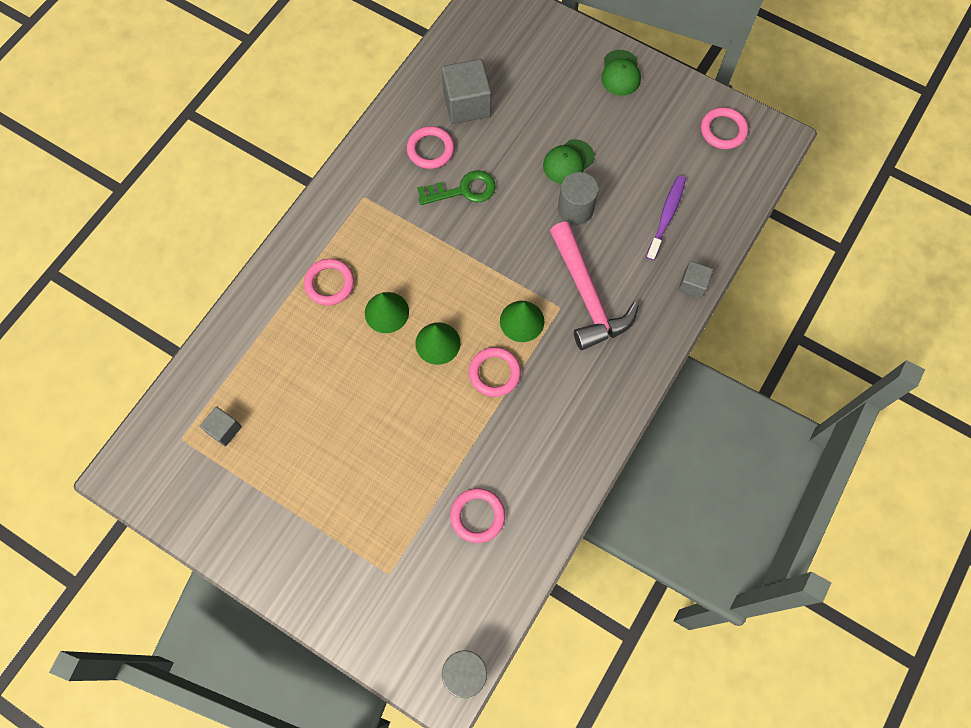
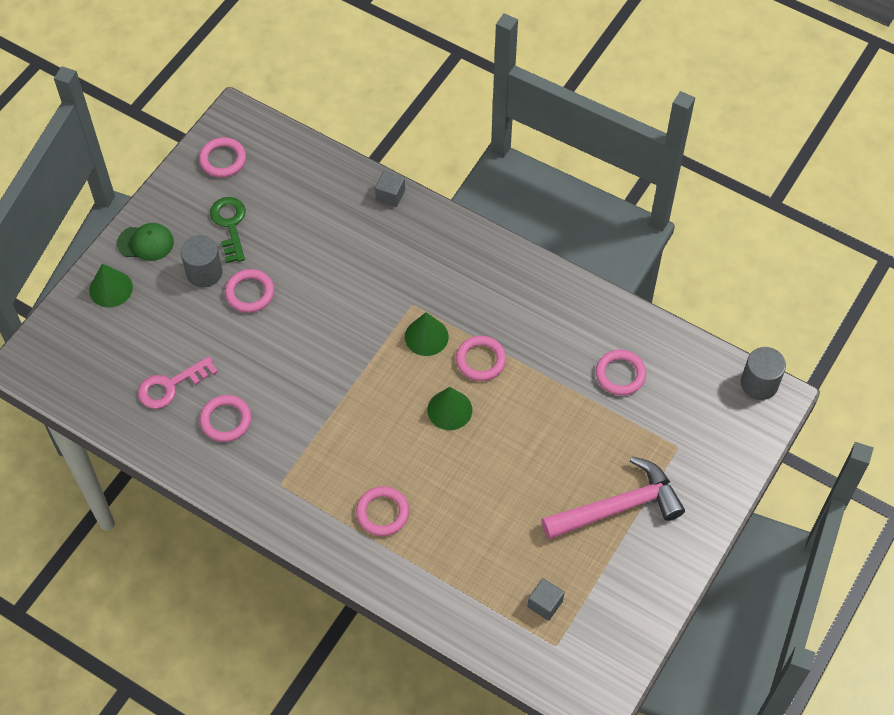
camera: 90 degrees left, 10 degrees down
(386, 312) = (416, 457): green cone -> green cone (111, 288)
(463, 190) = (277, 388): green key -> green key (230, 225)
(467, 104) = (171, 386): grey cube -> pink key
(568, 162) = (249, 293): green cap -> pink ring
(575, 209) = (304, 288): grey cylinder -> grey cylinder (204, 272)
(587, 296) = (400, 281): pink hammer -> pink hammer (619, 507)
(666, 216) = (316, 212): purple toothbrush -> none

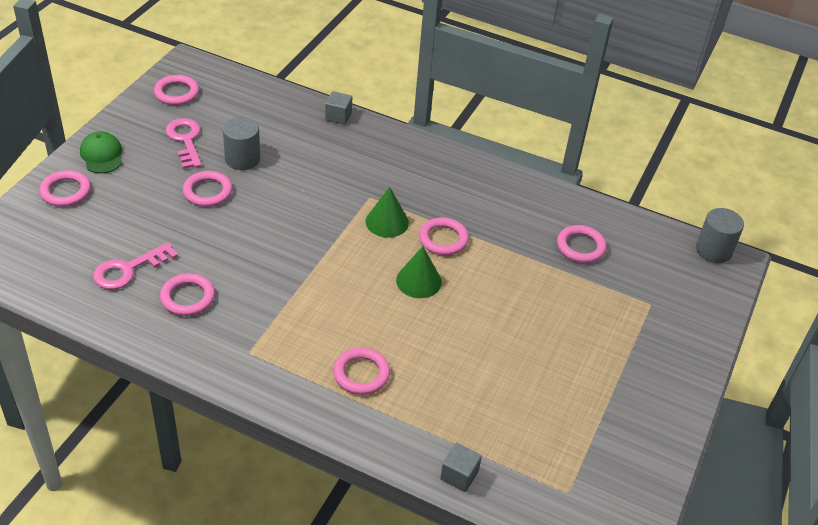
camera: 10 degrees left, 15 degrees down
(111, 288) = (65, 191): green cone -> pink ring
(146, 243) = (102, 155): green cap -> green cap turned 105 degrees counterclockwise
(204, 272) = (161, 177): grey cylinder -> grey cylinder (242, 159)
(230, 225) = (185, 140): green key -> pink key
(545, 604) = (548, 452): grey cube -> grey cube (459, 475)
(619, 507) = (605, 358): pink hammer -> none

